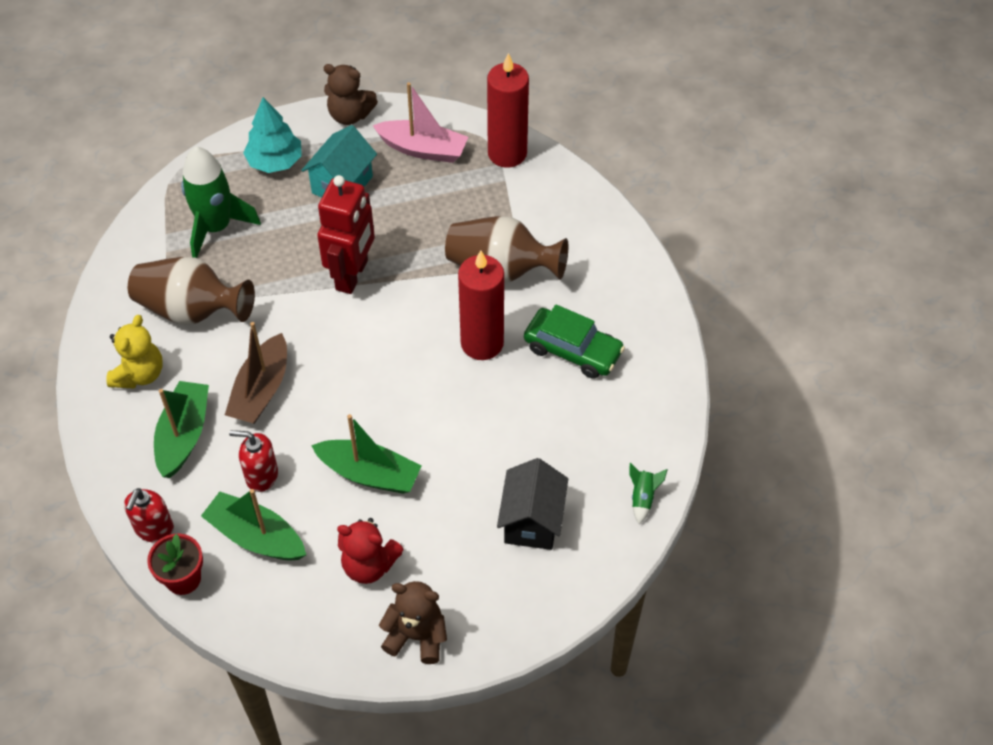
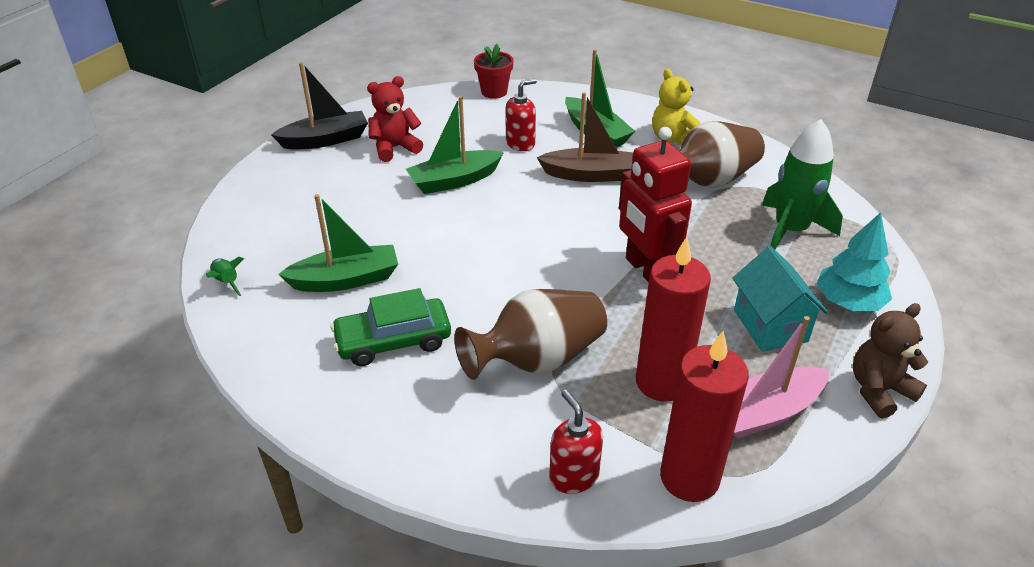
camera: 135 degrees right, 15 degrees down
(154, 529) = (542, 97): red soap dispenser -> red soap dispenser (573, 476)
(256, 536) = (481, 123): green boat -> green boat (345, 280)
(261, 390) = (589, 174): brown boat -> brown boat turned 120 degrees clockwise
(416, 636) = (325, 140): brown teddy bear -> black boat
(482, 343) = (478, 295): red candle -> red candle (662, 382)
(532, 521) = (306, 222): black house -> none

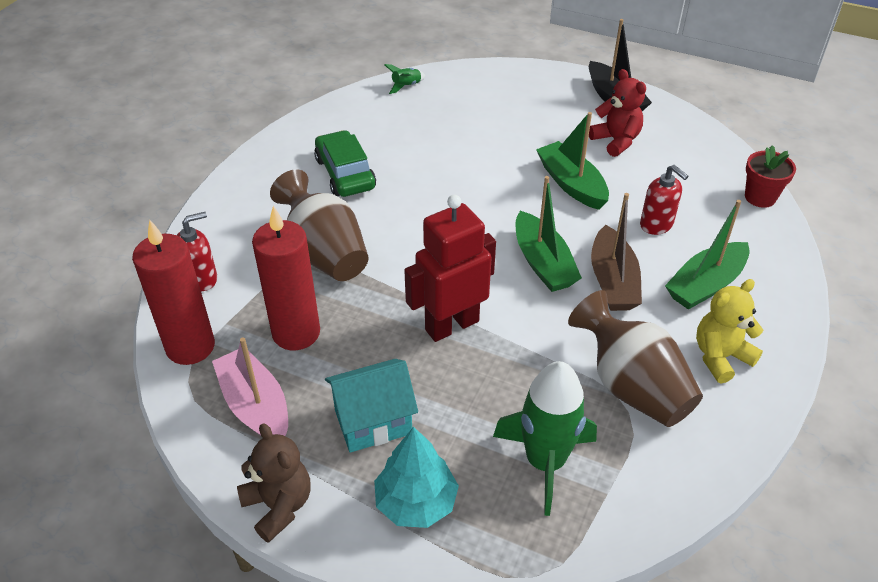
camera: 85 degrees right, 5 degrees up
(345, 280) = (415, 140): green boat -> green boat (543, 263)

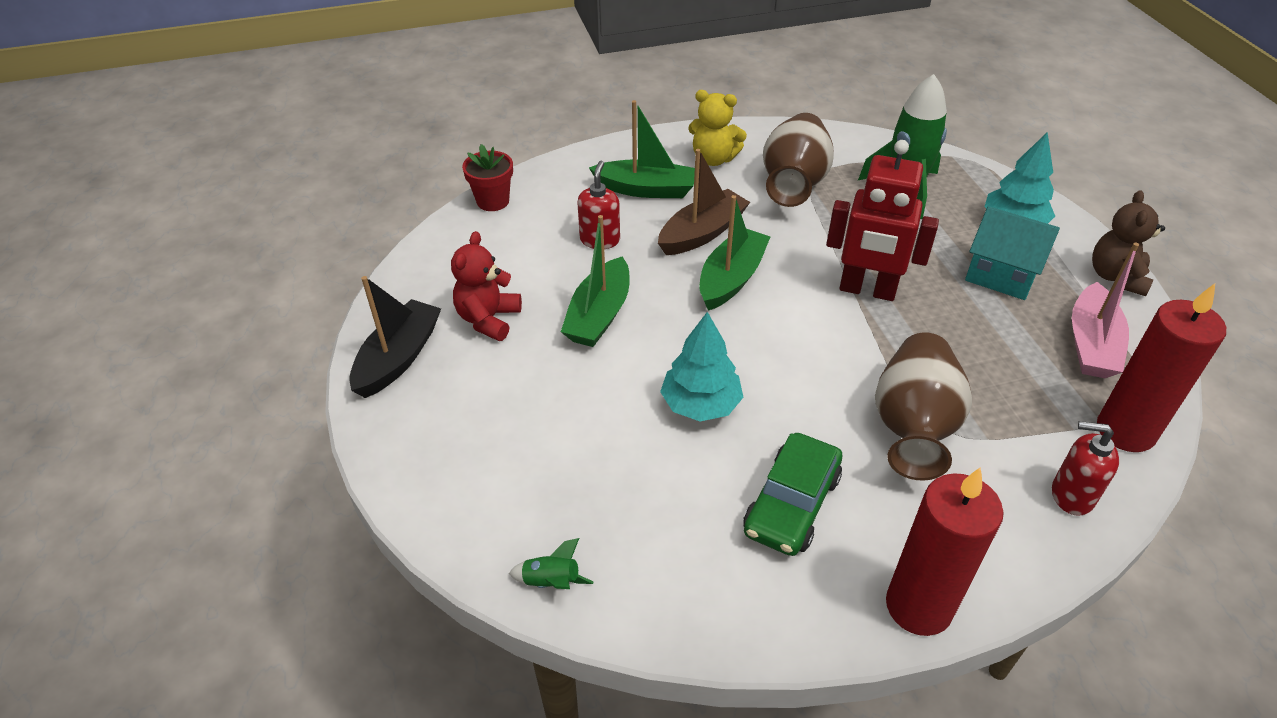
camera: 130 degrees left, 0 degrees up
(296, 333) = (1009, 374): red candle -> red candle (918, 606)
(448, 182) = (700, 404): none -> turquoise tree

